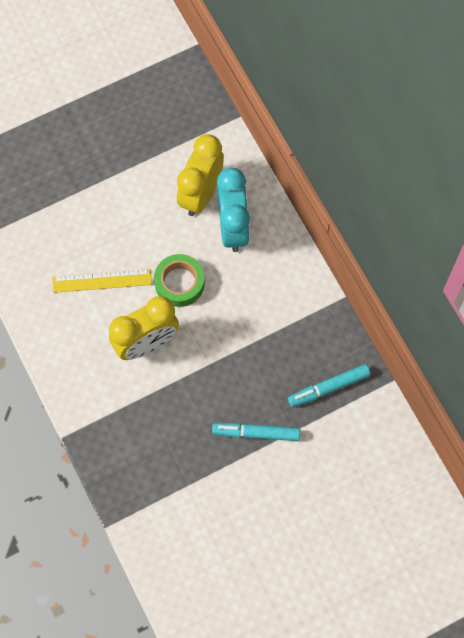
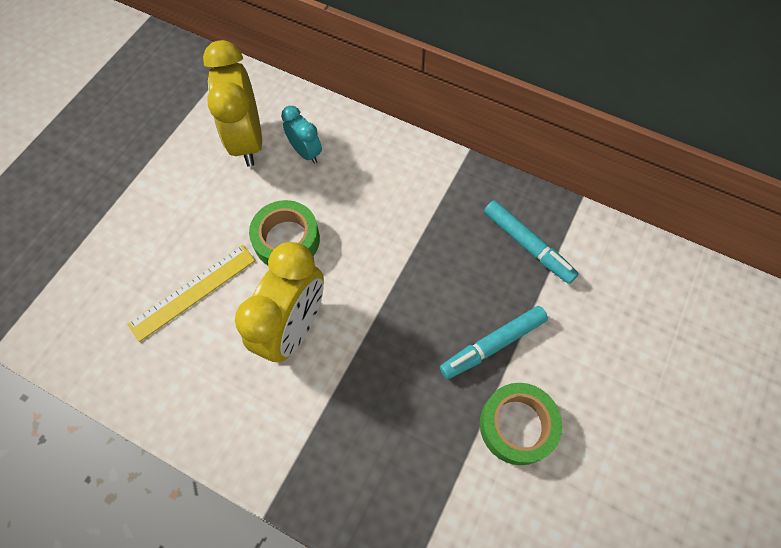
camera: 35 degrees left, 5 degrees down
(233, 228) = (306, 152): turquoise clock -> turquoise clock, size x0.53
(233, 487) = (517, 425): none -> green tape
(328, 387) = (527, 245): turquoise marker -> turquoise marker turned 75 degrees counterclockwise

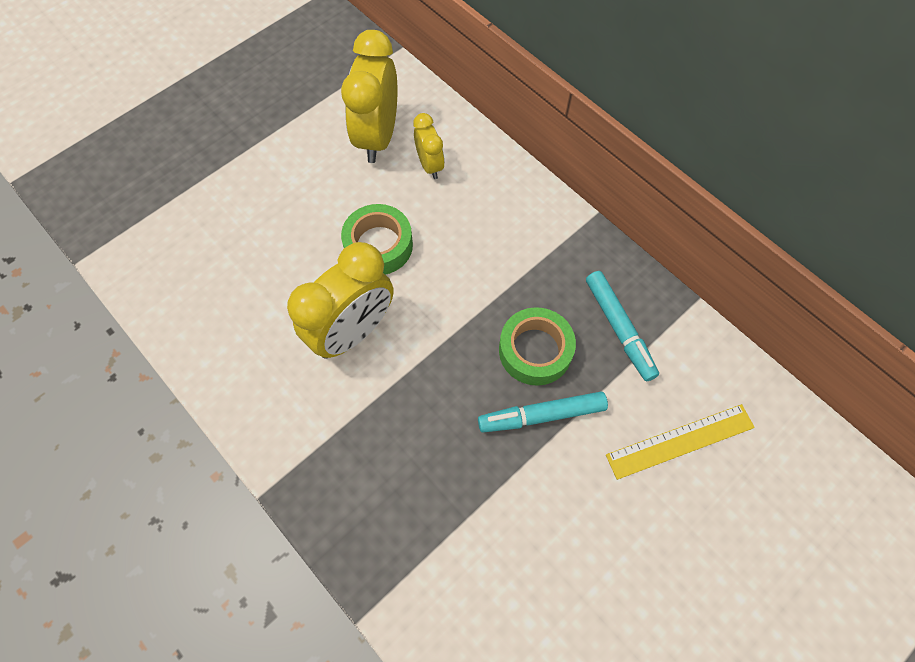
camera: 20 degrees right, 0 degrees up
(193, 292) = (272, 267): yellow ruler -> yellow ruler (680, 441)
(306, 152) = (430, 165): turquoise clock -> yellow clock
(517, 425) = (534, 502): green tape -> green tape (535, 350)

